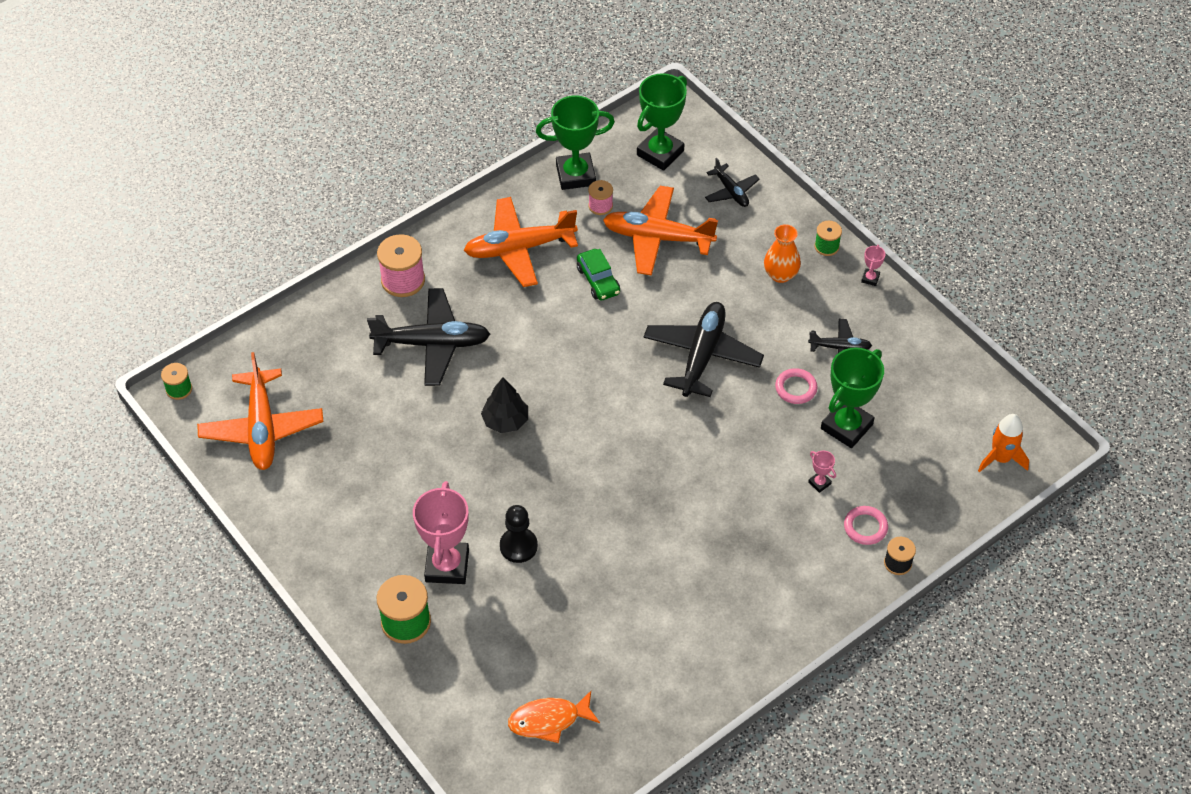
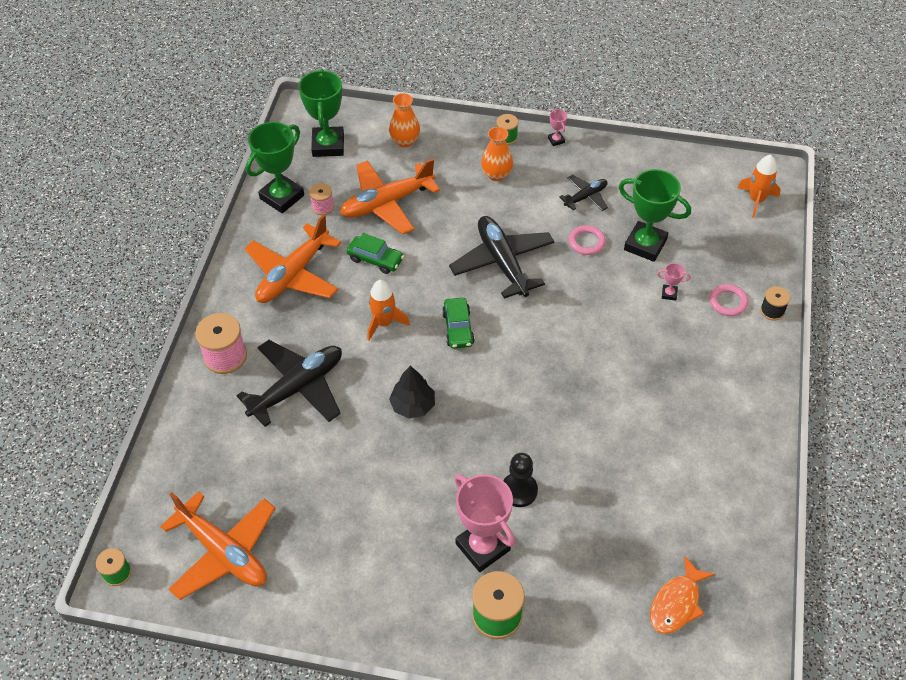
camera: 40 degrees left, 0 degrees up
(551, 338) = (384, 323): none -> orange rocket
(606, 385) = (458, 328): none -> green car
(731, 191) = (405, 141): black plane -> orange vase
(846, 426) = (645, 245): green trophy -> green trophy turned 60 degrees counterclockwise

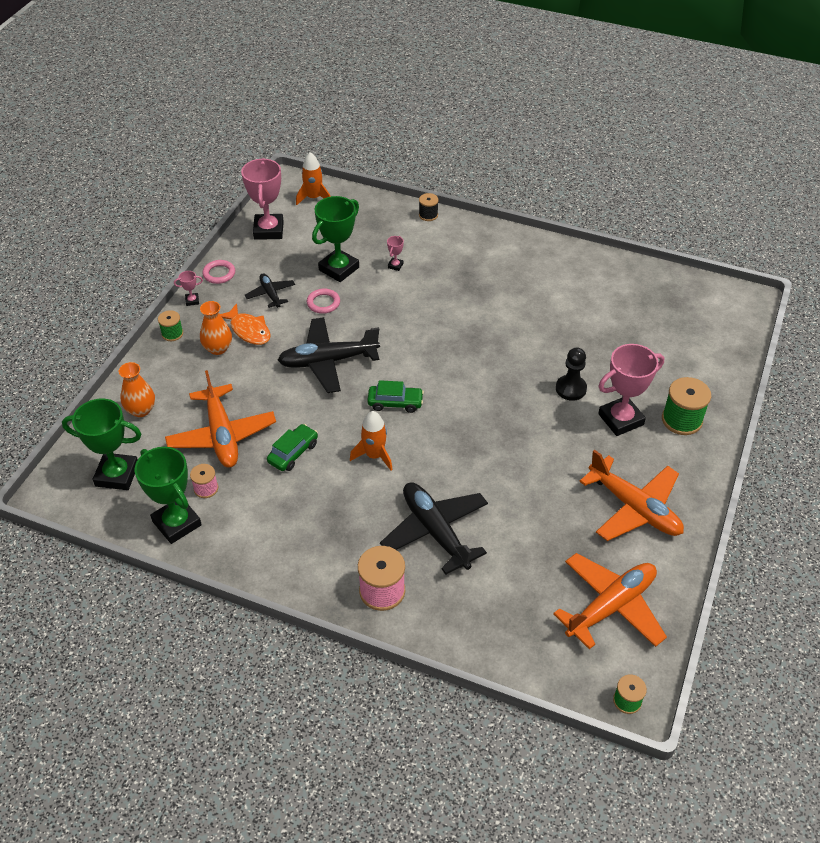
camera: 80 degrees left, 5 degrees down
(293, 274) = (290, 522): orange plane -> orange plane (634, 508)
(413, 405) = (473, 446): black tree -> none
(677, 603) = (675, 318): orange fish -> orange fish (249, 330)
(685, 174) = (268, 230): none -> pink trophy
(728, 302) = (413, 236): pink ring -> pink ring (219, 274)

